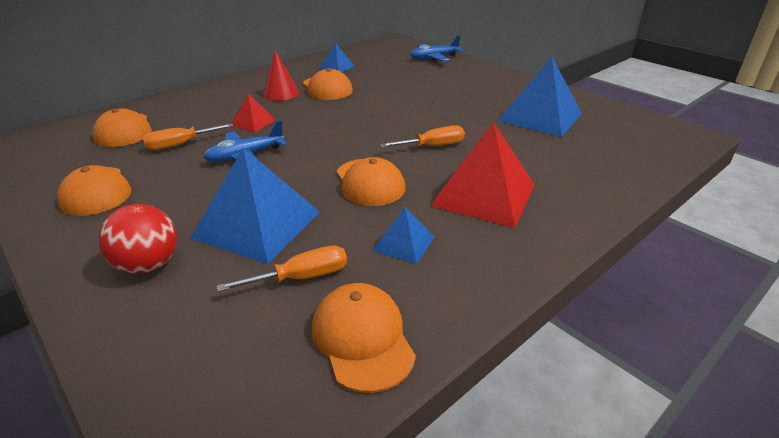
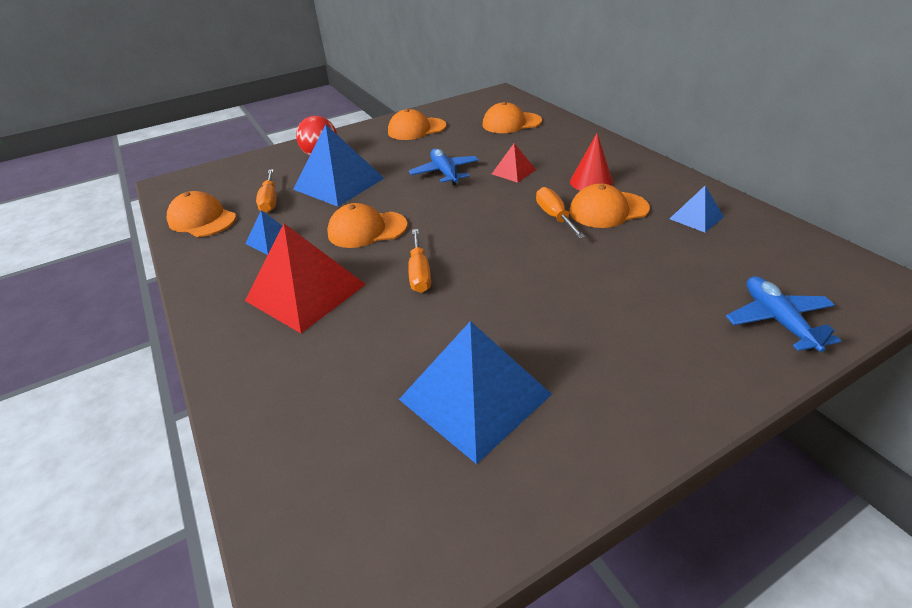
camera: 105 degrees right, 5 degrees up
(180, 145) = (476, 146): orange screwdriver -> orange screwdriver (554, 216)
(362, 339) = (202, 219): orange cap -> orange cap turned 135 degrees counterclockwise

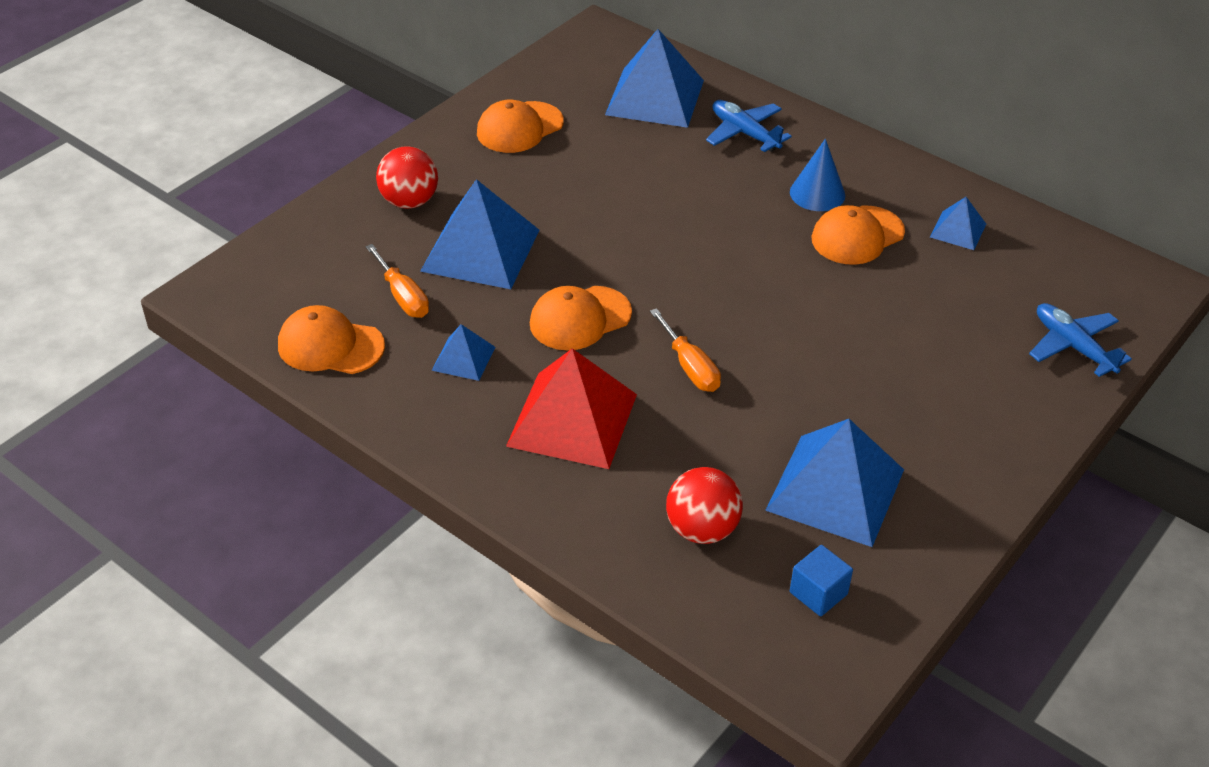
camera: 25 degrees left, 5 degrees up
(332, 401) = (702, 529): none -> red ball
(392, 498) = (818, 593): none -> blue cube
(444, 173) = (618, 207): blue plane -> blue plane (744, 133)
(511, 123) = (655, 97): orange cap -> blue pyramid
(513, 171) = (710, 191): red pyramid -> none
(554, 216) = (800, 256): orange screwdriver -> none
(591, 182) = (817, 193): red cone -> blue cone

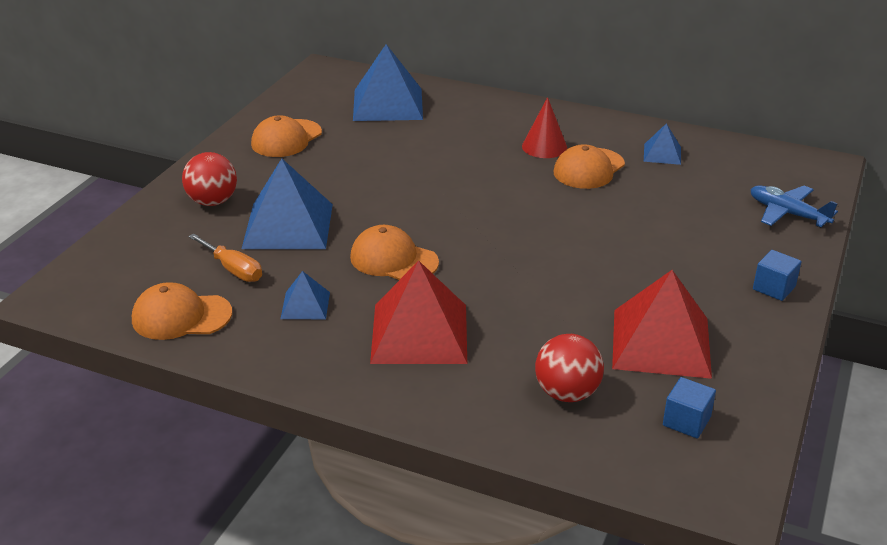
camera: 15 degrees left, 10 degrees down
(580, 318) = (393, 260): orange cap -> orange cap turned 75 degrees clockwise
(690, 367) = (500, 278): orange screwdriver -> none
(744, 133) = (469, 117): blue plane -> none
(817, 193) = (544, 147): blue cone -> red cone
(835, 489) = (661, 343): blue pyramid -> red pyramid
(1003, 446) = (774, 288): none -> blue cube

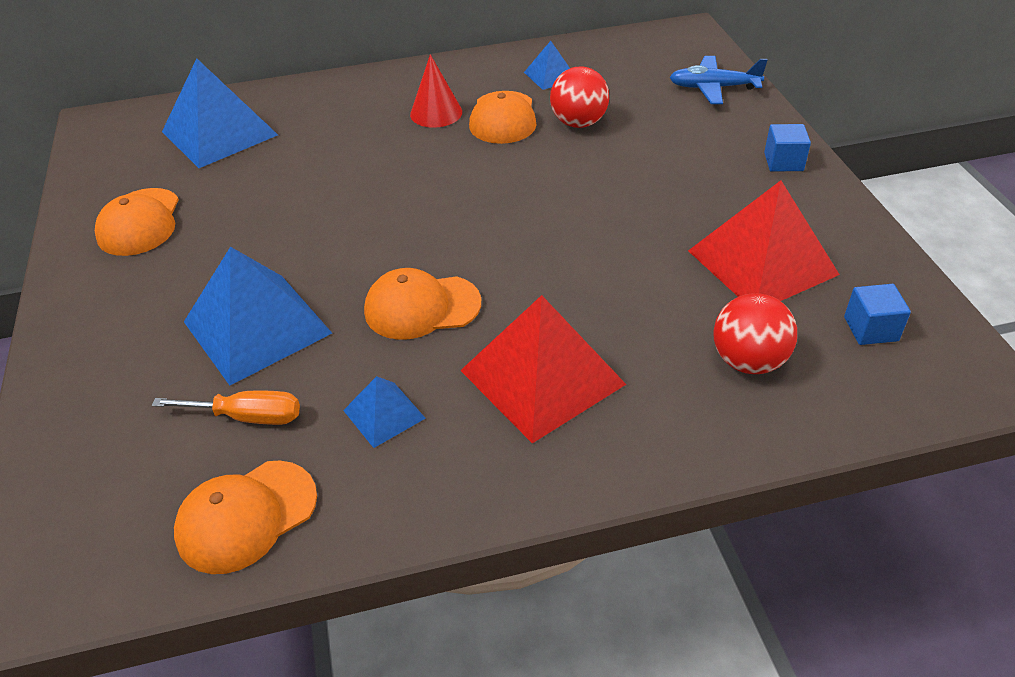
camera: 35 degrees left, 10 degrees up
(212, 202) = (126, 343): red ball -> red ball (578, 123)

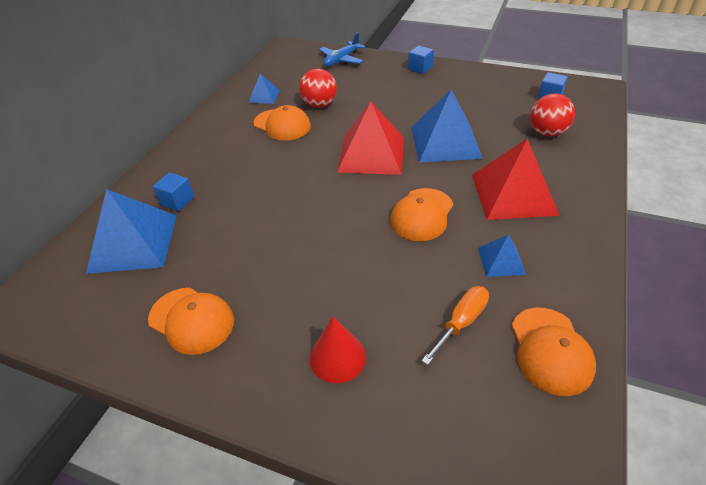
camera: 55 degrees left, 0 degrees up
(257, 327) = (377, 291): blue pyramid -> blue pyramid (445, 142)
(300, 123) = (177, 201): none -> blue cube
(436, 113) = (244, 145): red cone -> red cone (337, 357)
(762, 262) = (484, 102): red pyramid -> red pyramid (371, 154)

